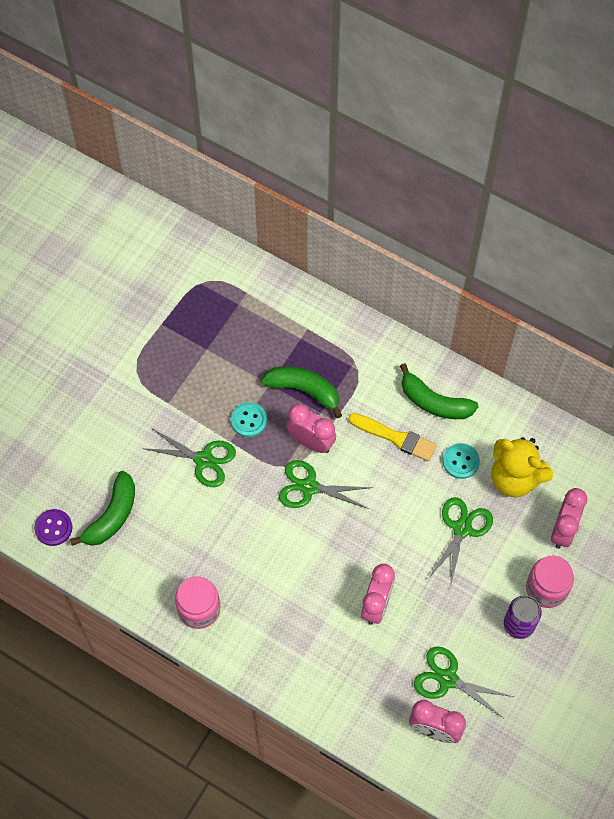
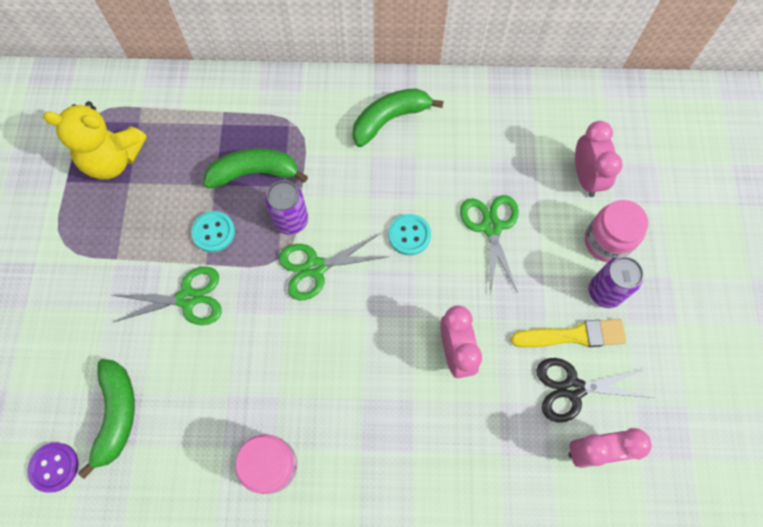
camera: 30 degrees left, 5 degrees up
(311, 442) = (291, 220): pink clock -> purple can
(395, 437) = (373, 172): yellow brush -> yellow brush (573, 335)
(434, 402) = (390, 119): green banana -> green banana turned 150 degrees clockwise
(447, 679) = (573, 388): green scissors -> black scissors
(461, 461) = (450, 162): turquoise button -> turquoise button (409, 235)
(515, 478) = (510, 151): yellow teddy bear -> yellow teddy bear (113, 159)

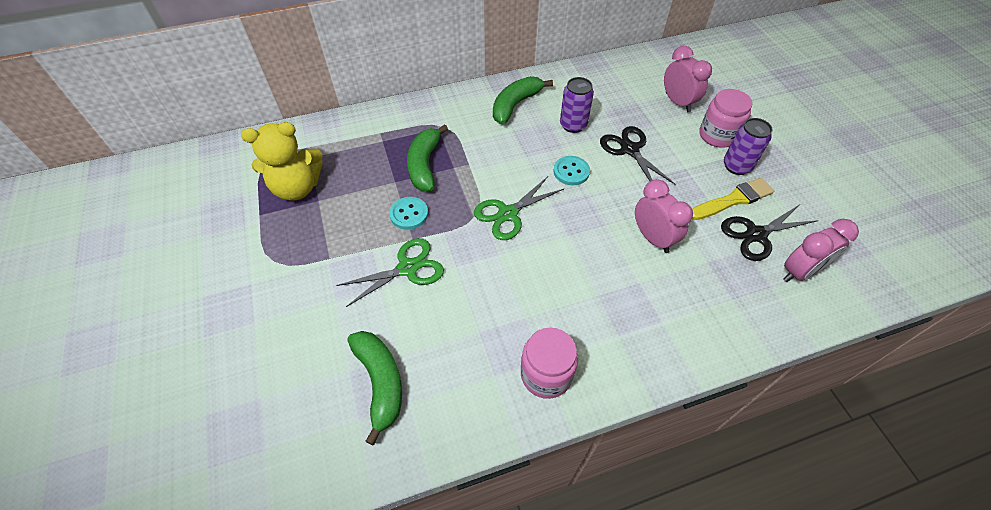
camera: 20 degrees left, 15 degrees down
(54, 467) = (334, 451): purple button -> none
(254, 173) = (425, 165): green banana -> green banana turned 60 degrees counterclockwise
(291, 220) = (471, 188): purple can -> purple can (573, 125)
(491, 227) = (629, 149): green scissors -> black scissors

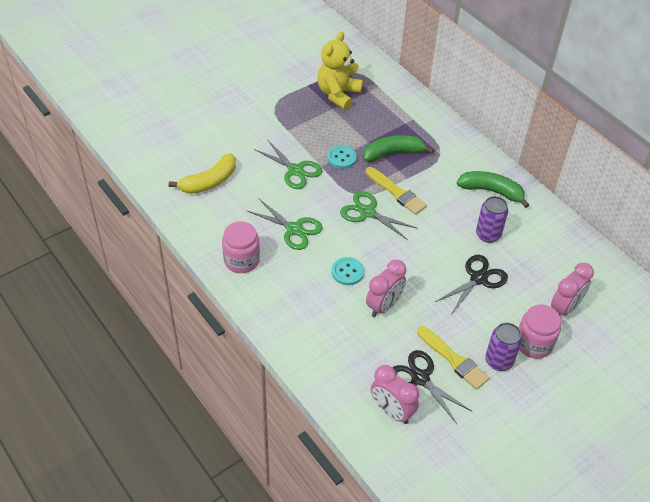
camera: 70 degrees right, 5 degrees down
(297, 188) = (338, 94): yellow teddy bear -> yellow teddy bear turned 60 degrees clockwise
(380, 382) = (209, 181): green banana -> yellow banana
(487, 179) = (397, 192): none -> yellow brush
(510, 296) = (294, 229): none -> green scissors
(571, 171) = (431, 243): turquoise button -> turquoise button (347, 272)

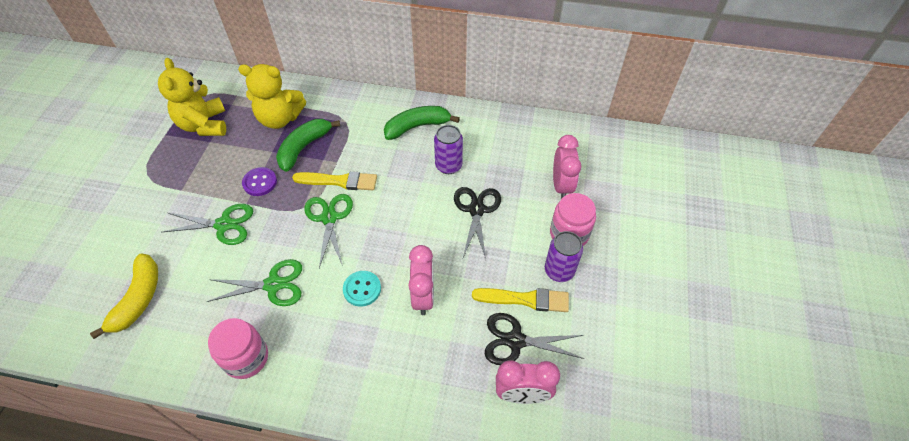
camera: 40 degrees left, 5 degrees up
(341, 158) = (260, 182): turquoise button -> purple button
(367, 212) = (329, 218): green scissors -> green scissors turned 90 degrees clockwise
(394, 122) = (280, 118): none -> yellow teddy bear

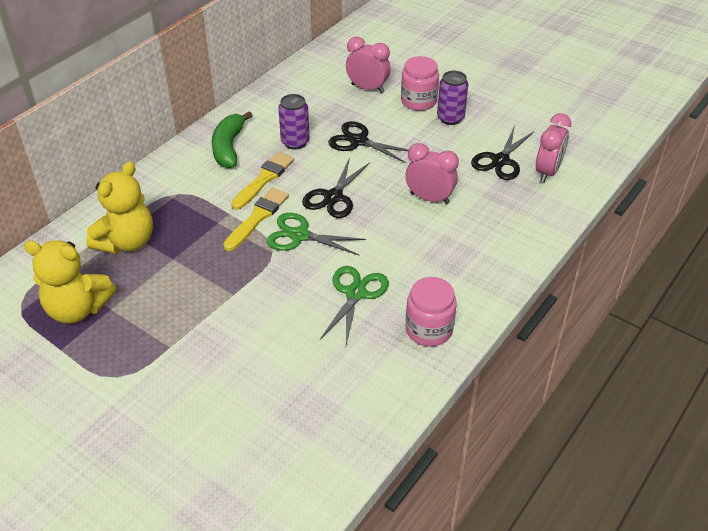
camera: 65 degrees left, 10 degrees down
(139, 299) = (306, 407): yellow banana -> none
(224, 224) = (250, 317): green scissors -> none
(260, 182) = (212, 277): purple button -> none
(304, 147) = (189, 232): green banana -> none
(362, 289) = (398, 234): turquoise button -> none
(389, 221) = (333, 197): none -> black scissors
(525, 299) = (466, 143): yellow brush -> yellow brush (264, 179)

